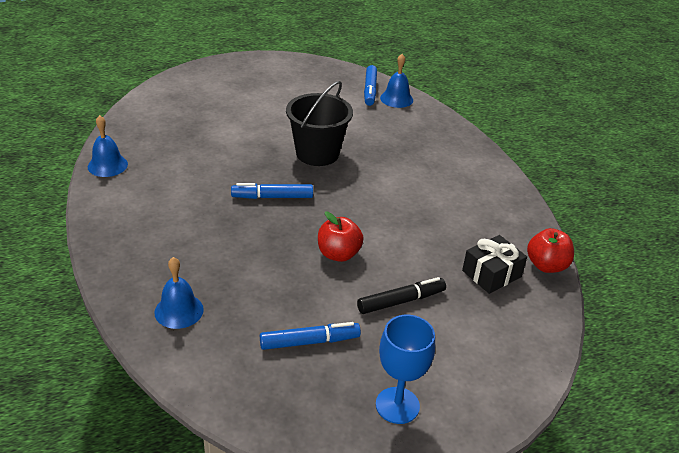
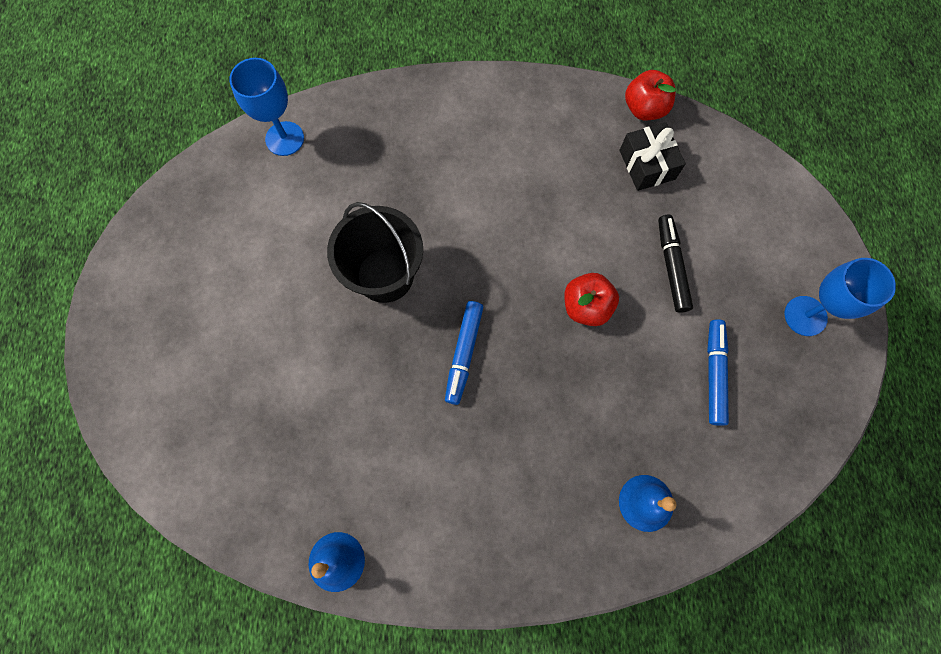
camera: 70 degrees left, 35 degrees up
(370, 90) = (251, 164): blue marker -> none
(396, 99) = (285, 138): blue bell -> blue goblet

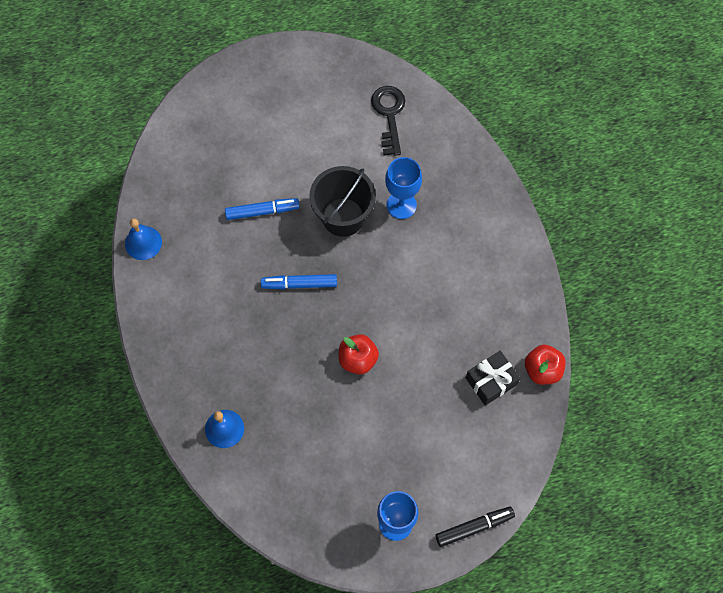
camera: 75 degrees right, 5 degrees down
(259, 184) = (389, 115): none -> black key
(285, 138) = (430, 119): blue goblet -> blue goblet (401, 205)
(671, 266) = (408, 415): black marker -> black marker (474, 527)
(714, 373) = (330, 461): blue marker -> blue marker (262, 211)

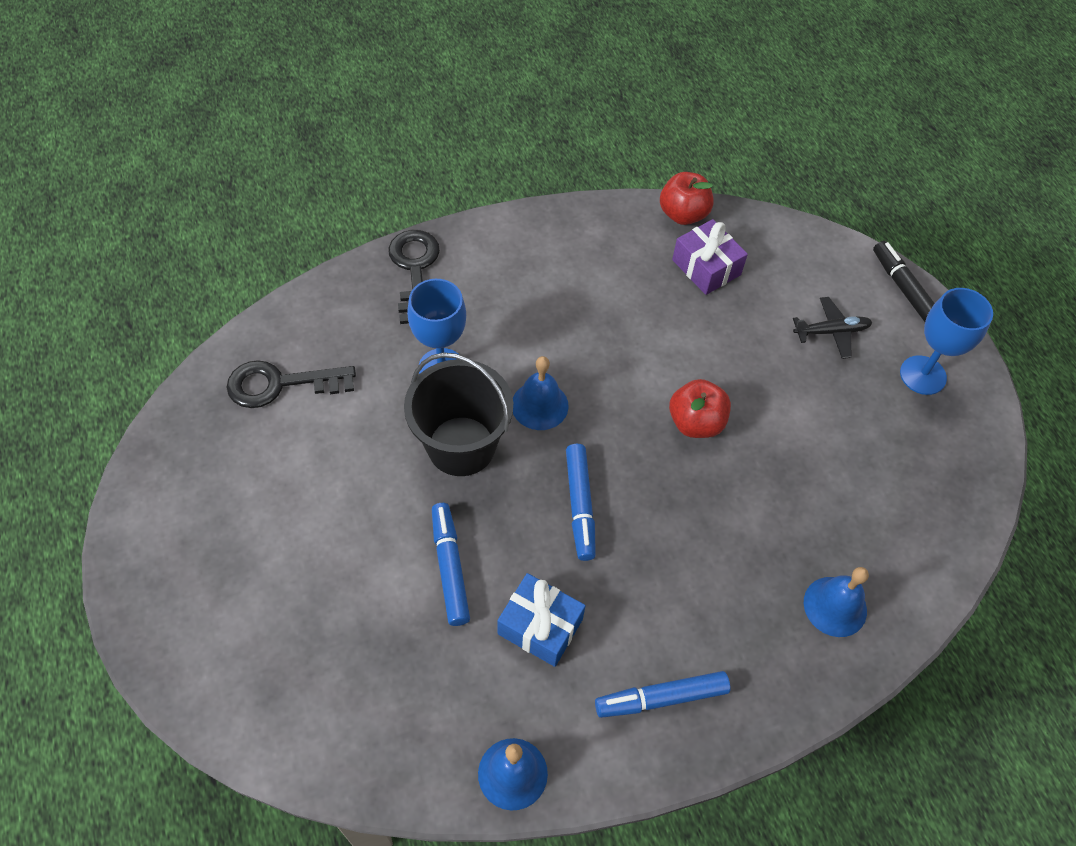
camera: 95 degrees left, 10 degrees down
(176, 321) = (661, 698): none -> blue marker
(223, 259) = (540, 626): none -> blue gift
(372, 263) = (539, 405): none -> blue bell
(433, 464) = (831, 332): none -> black plane
(482, 187) = (414, 269): none -> black key
(491, 381) = (706, 267): black gift -> purple gift

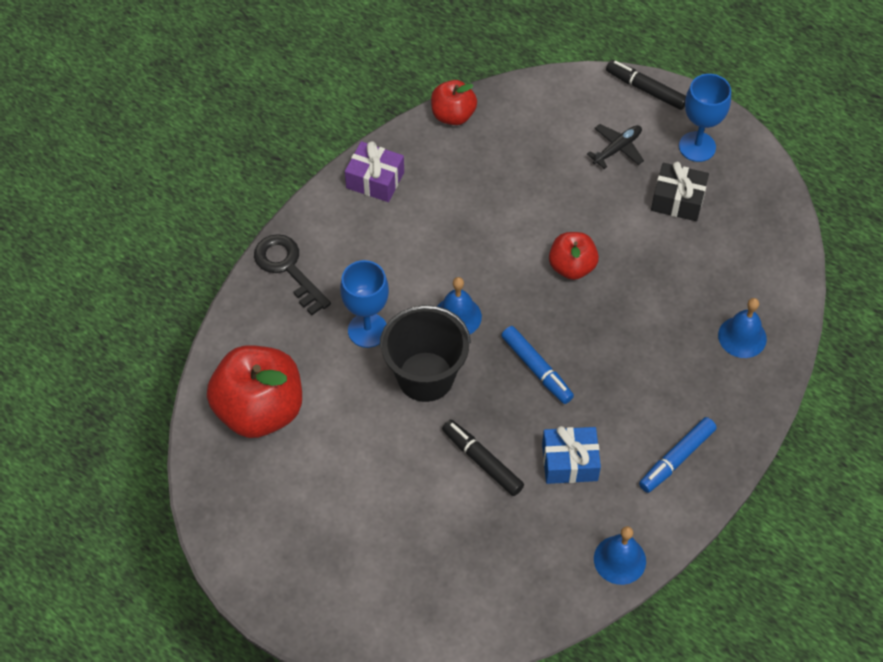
camera: 30 degrees left, 0 degrees up
(280, 384) = (260, 410): black key -> red apple
(450, 567) = (482, 461): blue marker -> black marker
(706, 267) = (499, 148): purple gift -> purple gift (375, 180)
(862, 418) = (677, 200): none -> black gift

